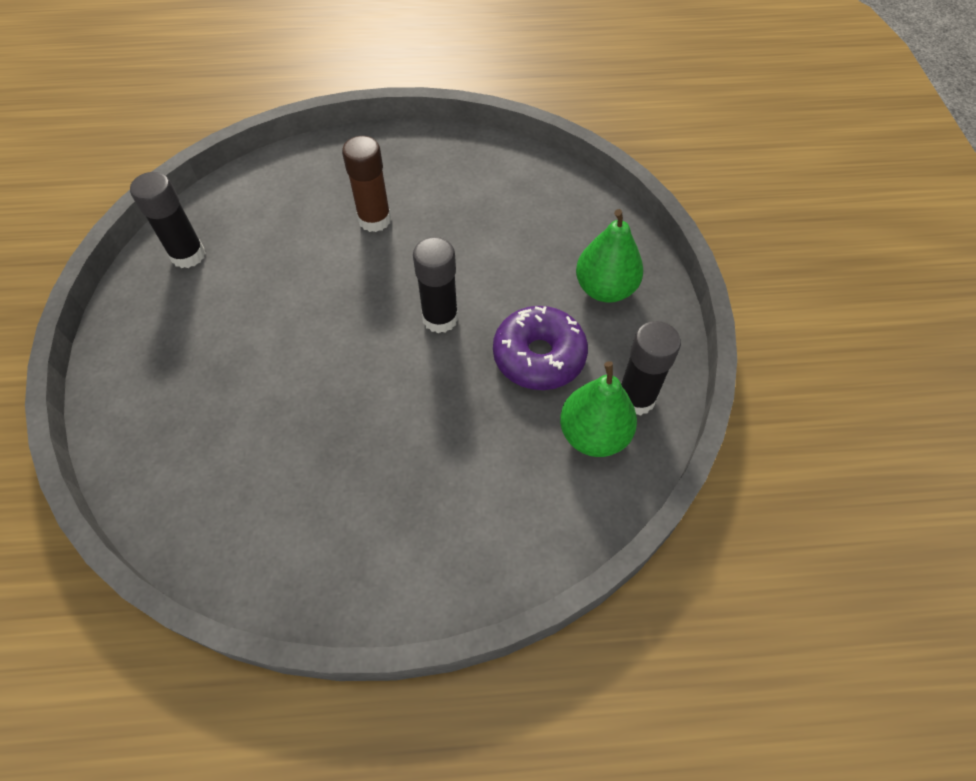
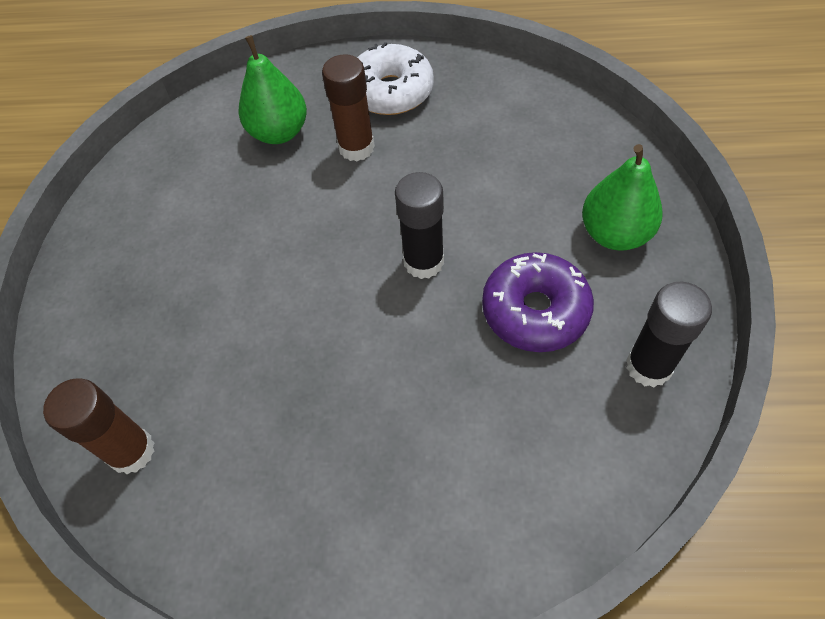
camera: 10 degrees right, 0 degrees up
(184, 493) = (131, 451): none -> brown glue stick
(188, 255) = (155, 182): black glue stick -> none
(404, 169) = (391, 91): none -> white donut
(594, 435) = (597, 408): green pear -> green pear (279, 132)

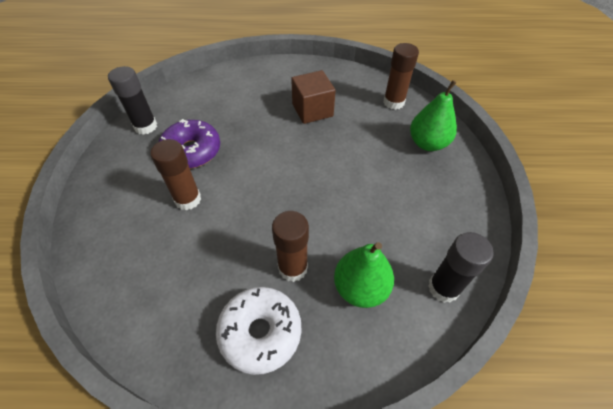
camera: 175 degrees right, 5 degrees down
(310, 422) = (312, 110): none -> brown cube
(423, 262) = (250, 178): black glue stick -> black glue stick (443, 288)
(513, 225) = (188, 199): none -> brown glue stick
(615, 234) = (126, 191): green pear -> green pear (427, 143)

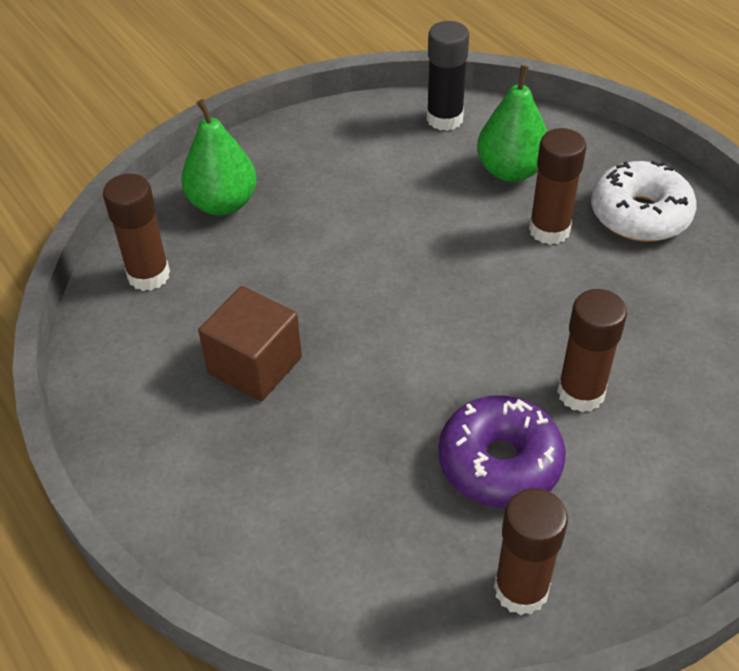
camera: 125 degrees left, 5 degrees down
(145, 126) = (521, 590): black glue stick -> brown glue stick

